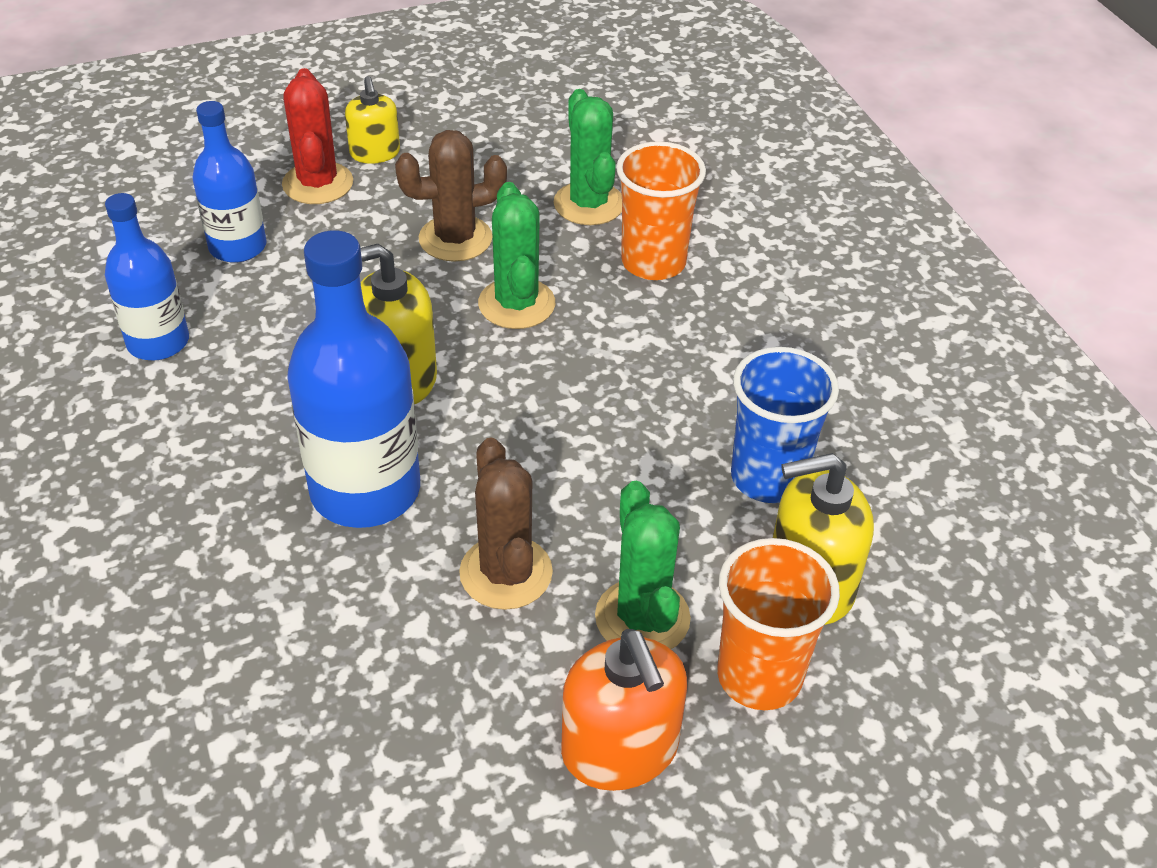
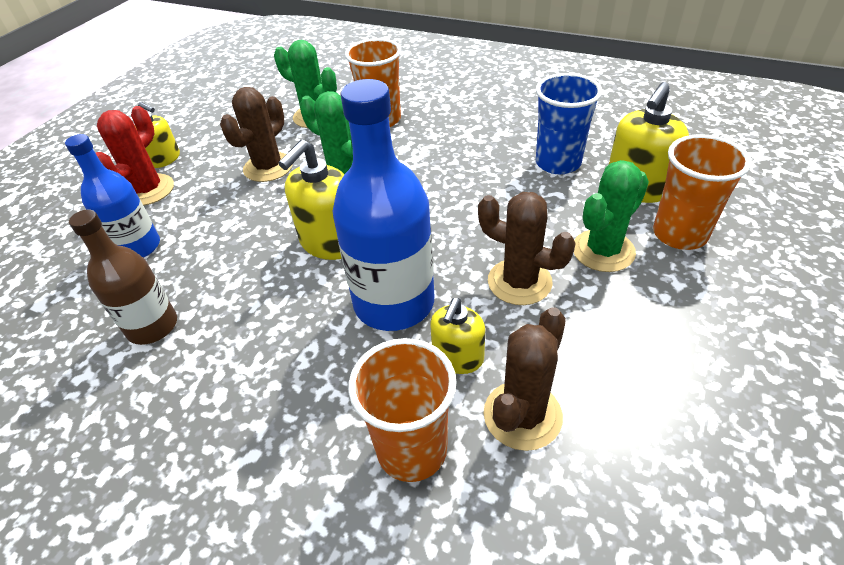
camera: 40 degrees left, 0 degrees up
(158, 342) = (152, 326): blue bottle -> brown bottle
(200, 631) = (412, 450): none -> orange cup
(318, 183) = (148, 190): red cactus -> red cactus turned 75 degrees clockwise
(319, 689) = (522, 415): none -> brown cactus
(343, 591) = (457, 357): none -> yellow soap dispenser
(620, 750) = (685, 309): orange soap dispenser -> none
(642, 618) = (603, 251): green cactus -> green cactus turned 75 degrees counterclockwise

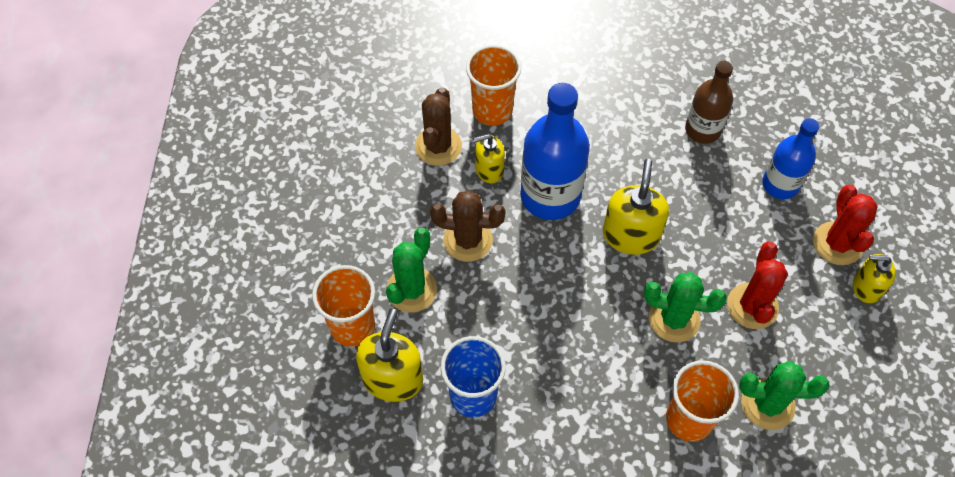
camera: 155 degrees right, 15 degrees up
(268, 167) = (752, 306): brown cactus -> red cactus
(457, 357) = (489, 169): yellow soap dispenser -> yellow soap dispenser turned 105 degrees counterclockwise

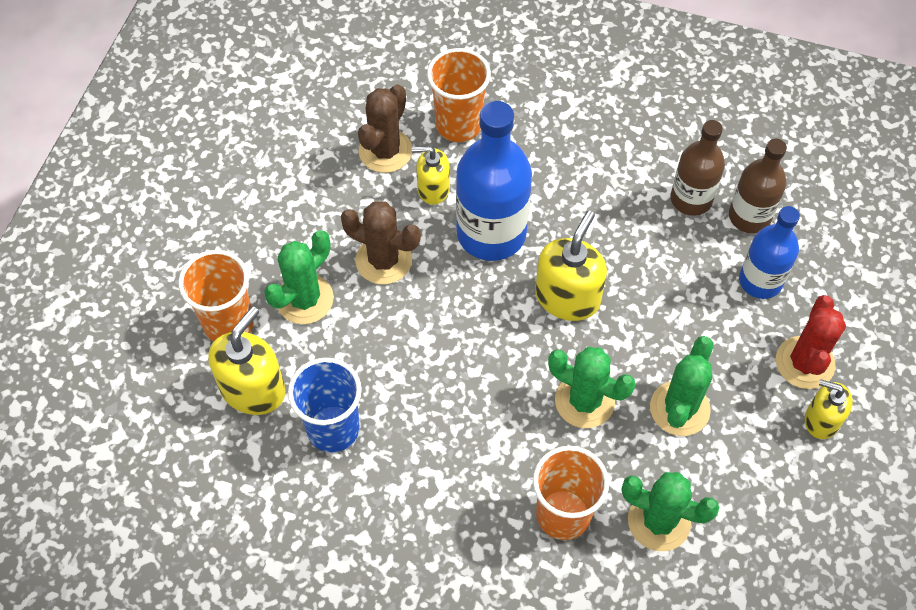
camera: 15 degrees right, 0 degrees up
(752, 306) = (679, 408): red cactus -> green cactus
(753, 134) = (749, 217): none -> brown bottle

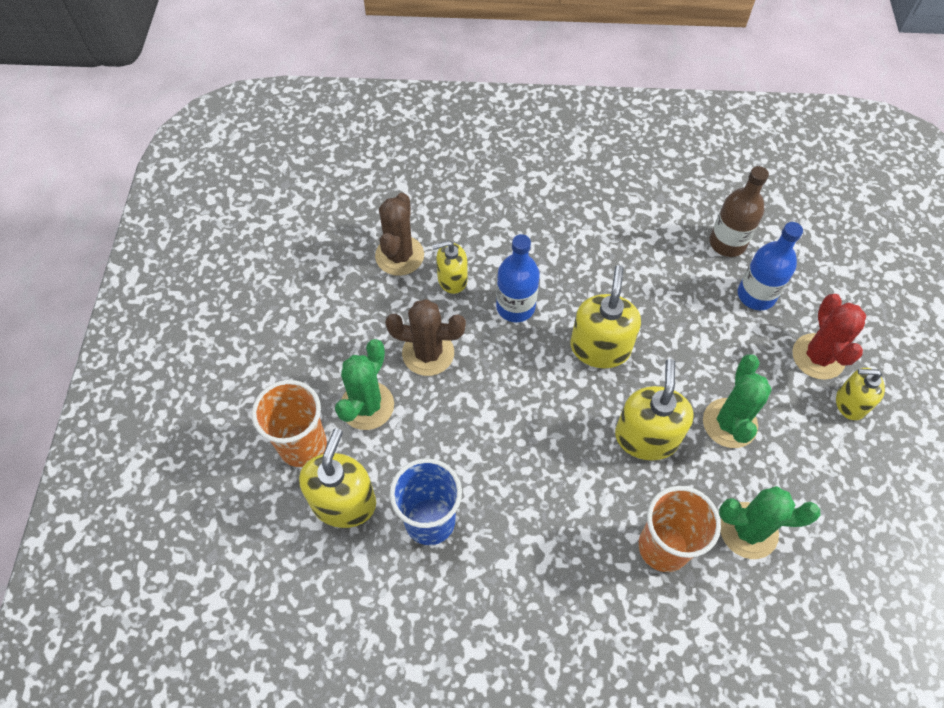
camera: 15 degrees left, 0 degrees up
(458, 125) = (456, 219): orange cup -> none
(491, 233) = (515, 307): blue bottle -> blue bottle, size x0.62
(584, 401) = (646, 437): green cactus -> yellow soap dispenser
(691, 199) = (674, 239): brown bottle -> none

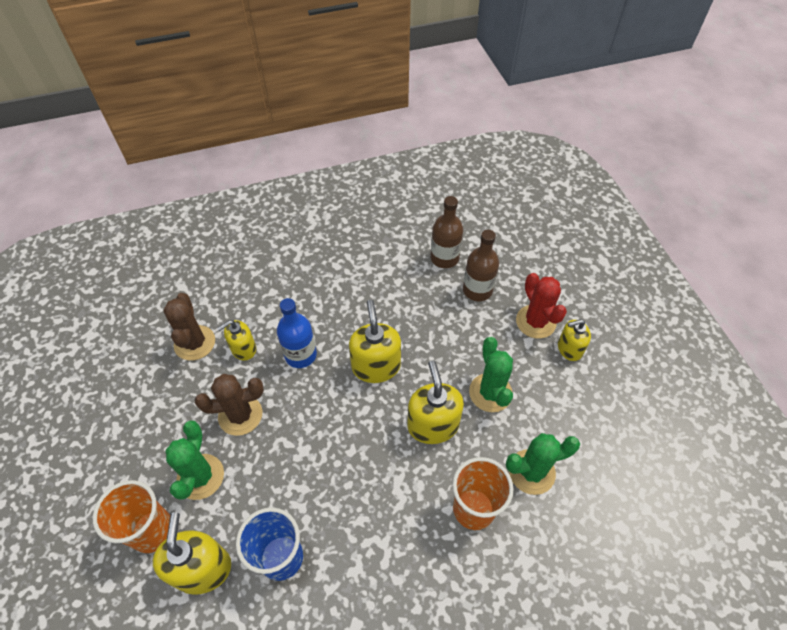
camera: 20 degrees left, 5 degrees down
(756, 295) = (477, 290): blue bottle -> brown bottle

